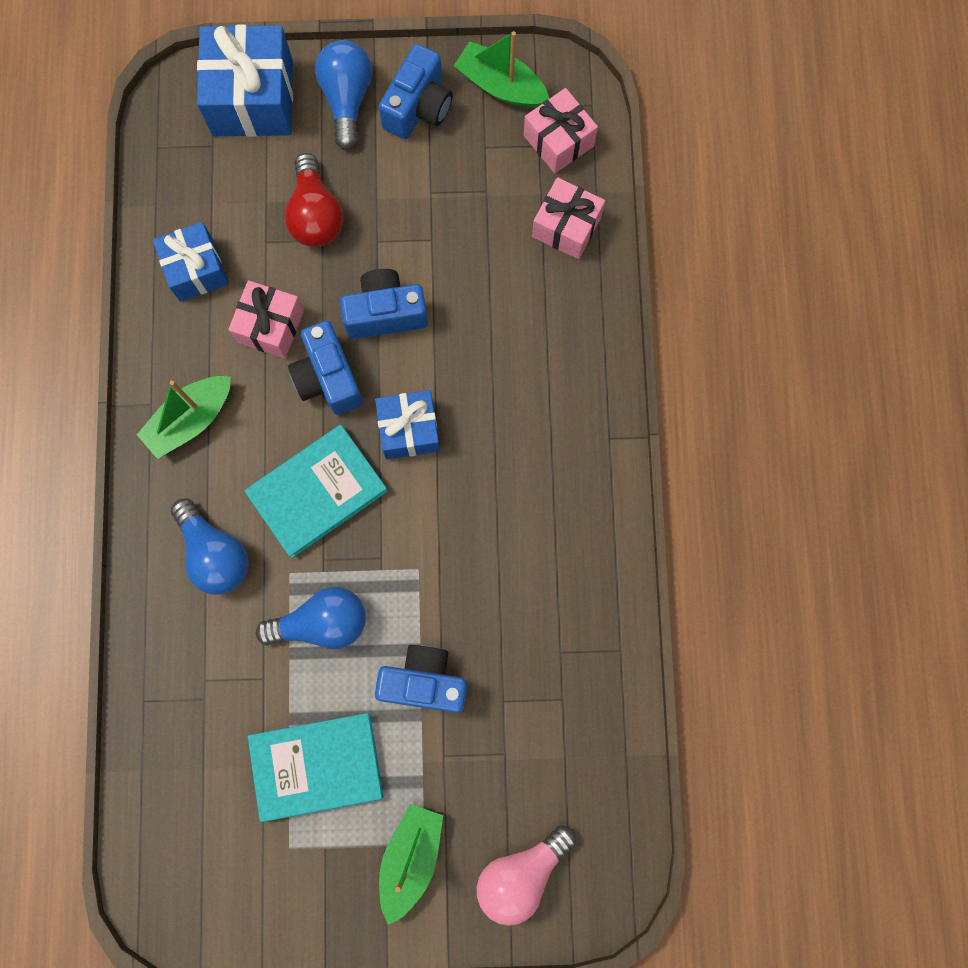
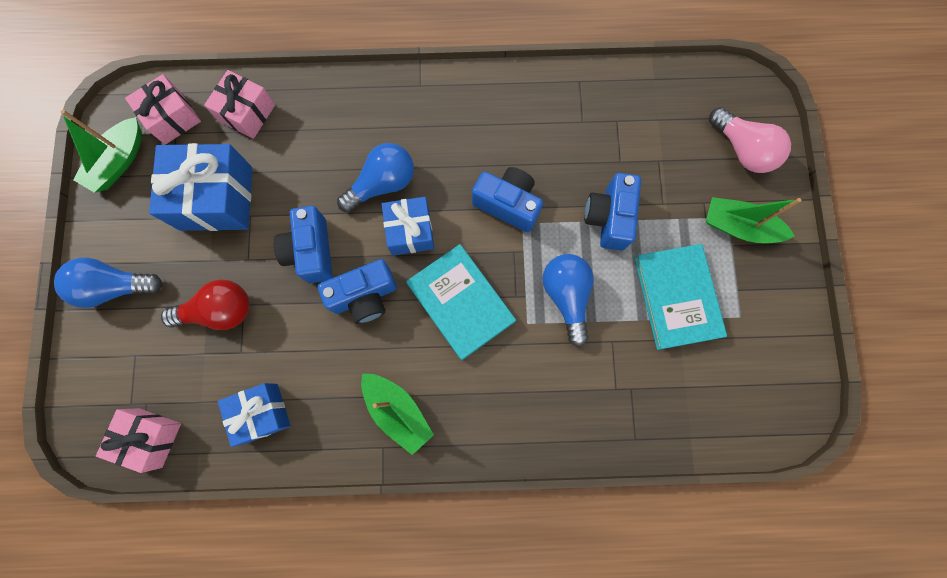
camera: 90 degrees left, 0 degrees up
(215, 554) = (512, 385): blue light bulb -> blue light bulb (382, 184)
(253, 98) = (104, 369): blue gift -> blue gift (216, 198)
(270, 326) = (317, 346): pink gift -> pink gift (150, 437)
(418, 107) = (130, 227): blue camera -> blue camera (508, 204)

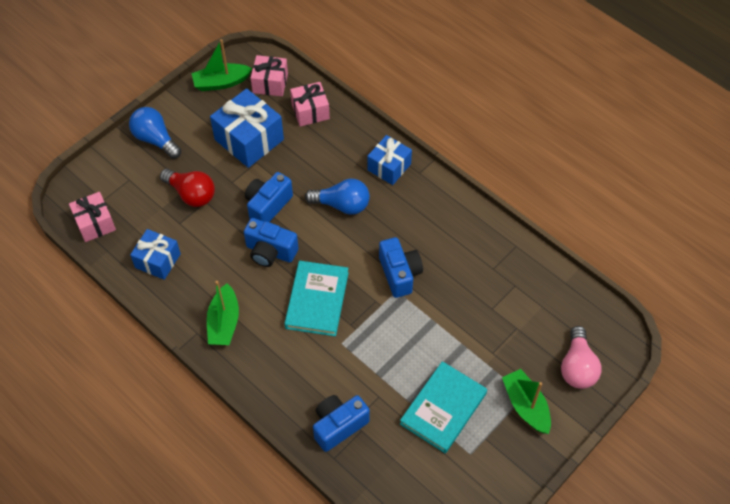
camera: 45 degrees right, 20 degrees down
(410, 231) = (330, 241): blue gift -> blue gift (389, 167)
(566, 296) = (379, 350): blue light bulb -> none
(608, 218) = (450, 331): blue camera -> blue camera (338, 426)

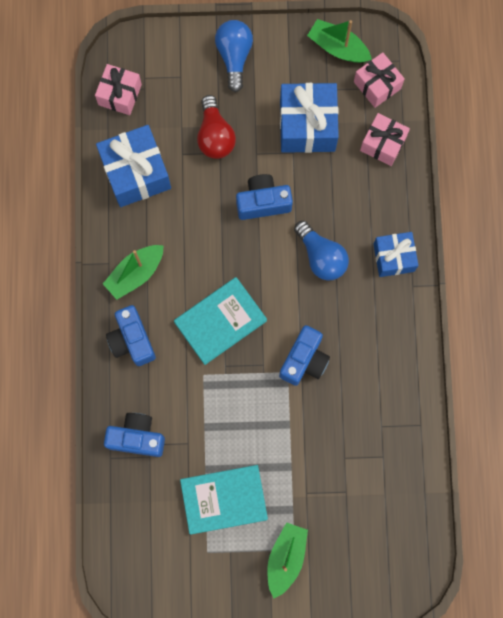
camera: 45 degrees right, 20 degrees up
(157, 261) = (136, 173): blue gift -> blue gift, size x1.59
(270, 252) = (226, 246): blue camera -> blue camera (132, 340)
(577, 367) = (357, 568): pink light bulb -> none

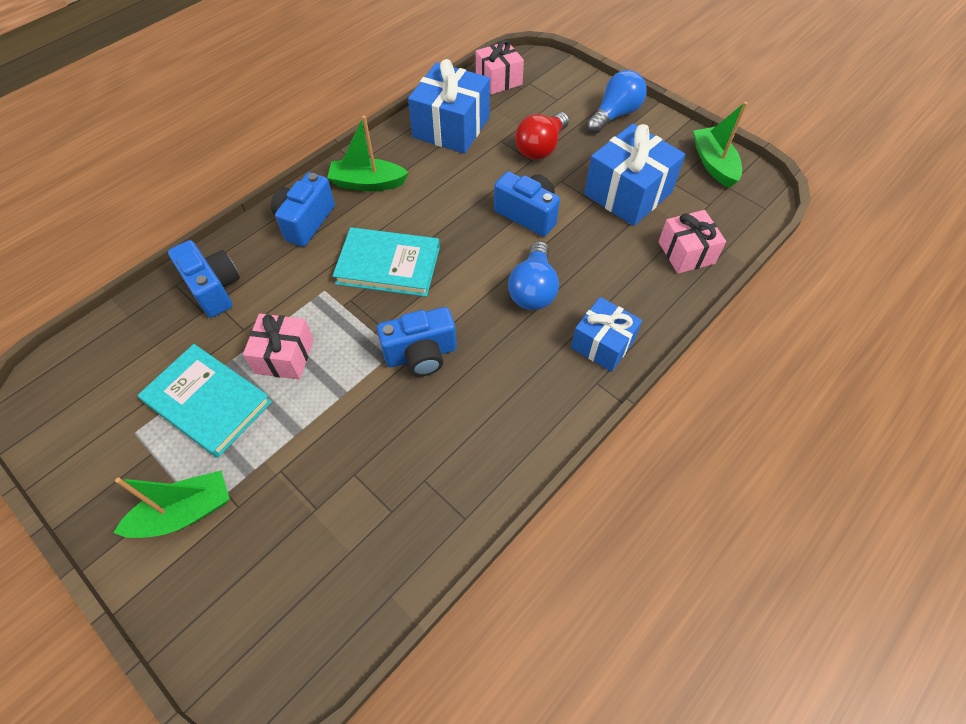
camera: 45 degrees right, 20 degrees down
(377, 85) = (725, 210): pink gift -> pink gift (284, 356)

